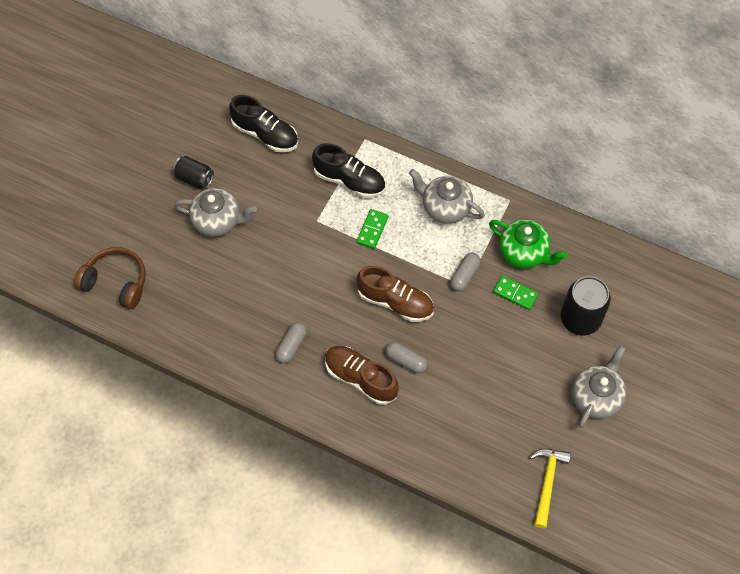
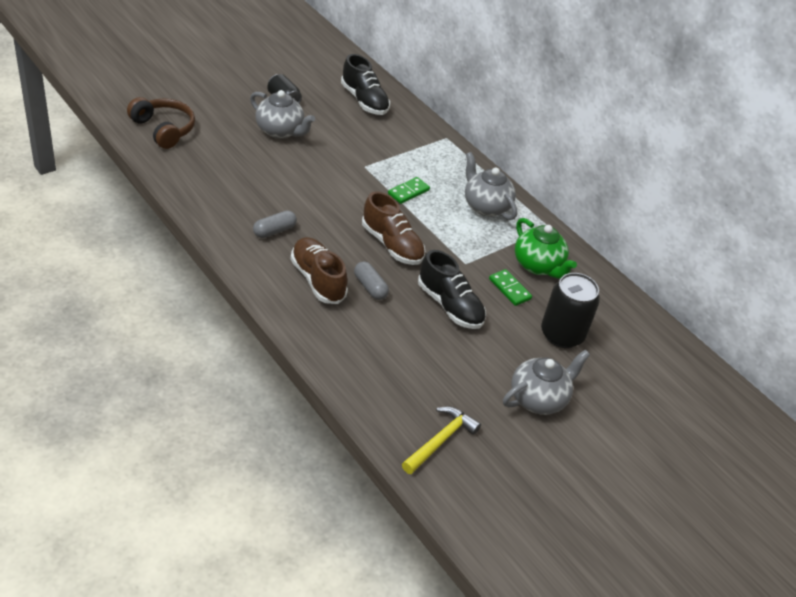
camera: 20 degrees right, 20 degrees down
(349, 180) = (413, 155): black shoe -> black shoe (450, 306)
(464, 275) = (470, 256): grey capsule -> none

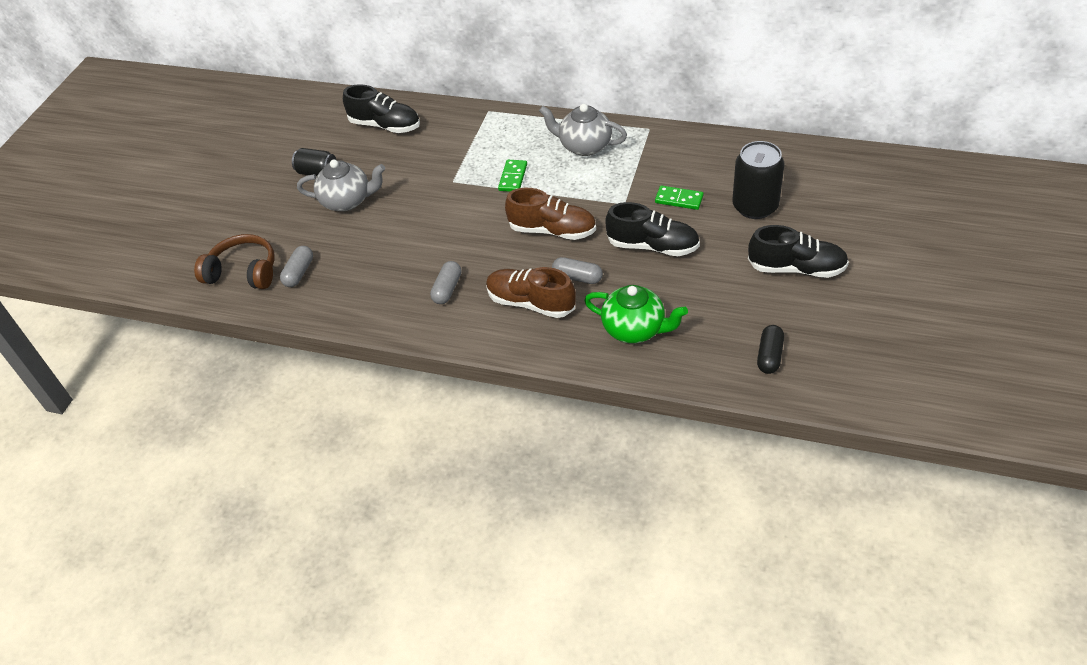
camera: 25 degrees left, 5 degrees up
(195, 154) = (299, 273): none -> grey capsule
(440, 440) = (769, 356): yellow hammer -> black capsule
(538, 266) = (677, 165): green teapot -> green teapot (634, 329)
(538, 399) = (796, 268): grey teapot -> black shoe

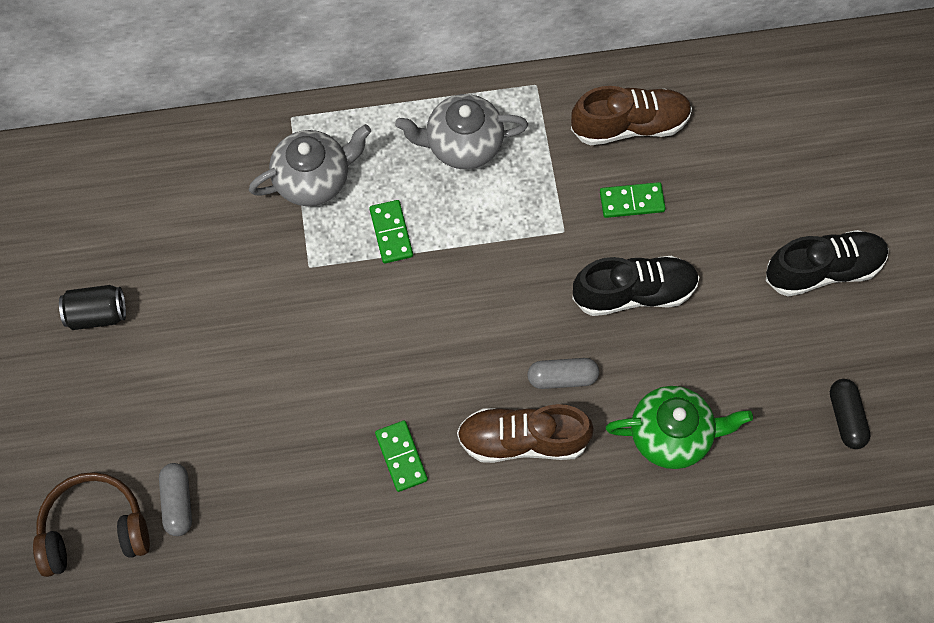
camera: 30 degrees left, 20 degrees up
(347, 201) = (174, 352): grey teapot -> grey teapot (313, 179)
(385, 125) = (151, 192): black shoe -> none
(447, 289) = (401, 457): grey capsule -> green domino
(552, 230) = (492, 309): brown shoe -> brown shoe (630, 125)
(755, 206) = (732, 183): black can -> none

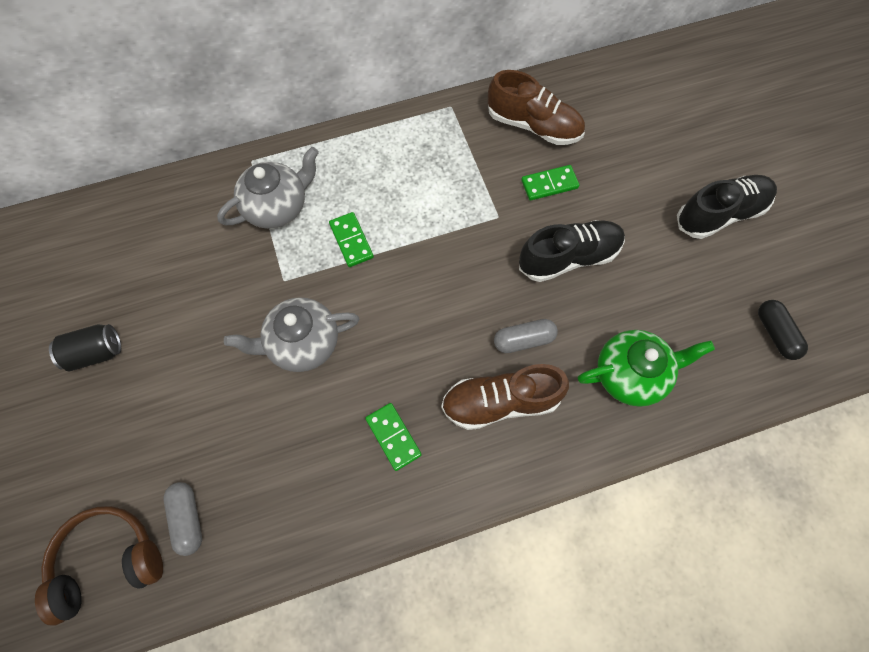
camera: 10 degrees left, 0 degrees up
(462, 144) = (399, 160): grey teapot -> grey teapot (302, 343)
(630, 125) = (533, 125): brown shoe -> brown shoe turned 45 degrees clockwise

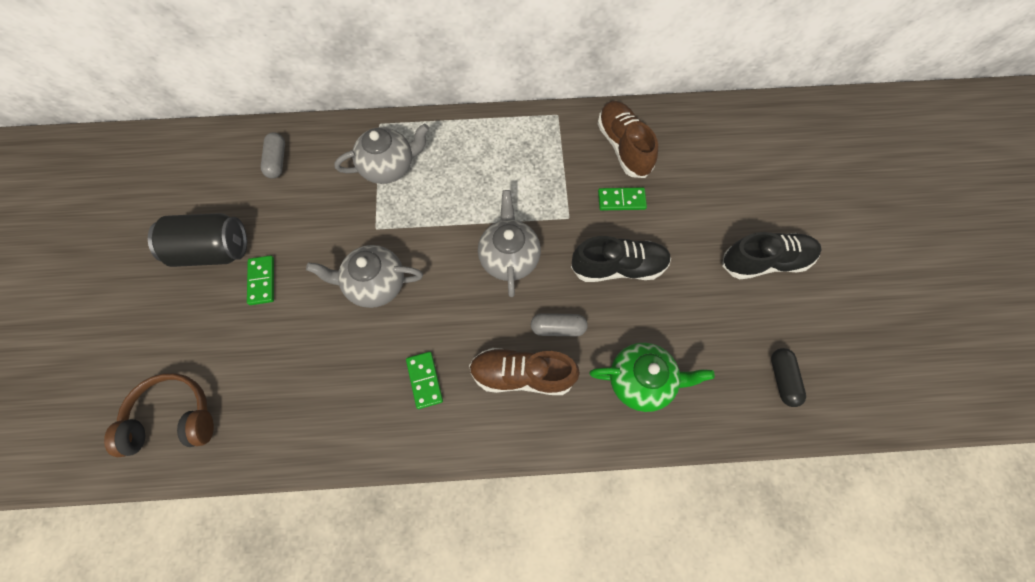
camera: 15 degrees right, 0 degrees up
(95, 353) = (212, 250): black can -> black can, size x1.63
(188, 519) = (243, 402): grey capsule -> grey capsule (277, 161)
(351, 241) = (440, 209): green domino -> green domino (262, 281)
(446, 276) = (509, 257): none -> grey teapot
(533, 125) = (623, 146): brown shoe -> brown shoe turned 150 degrees counterclockwise

